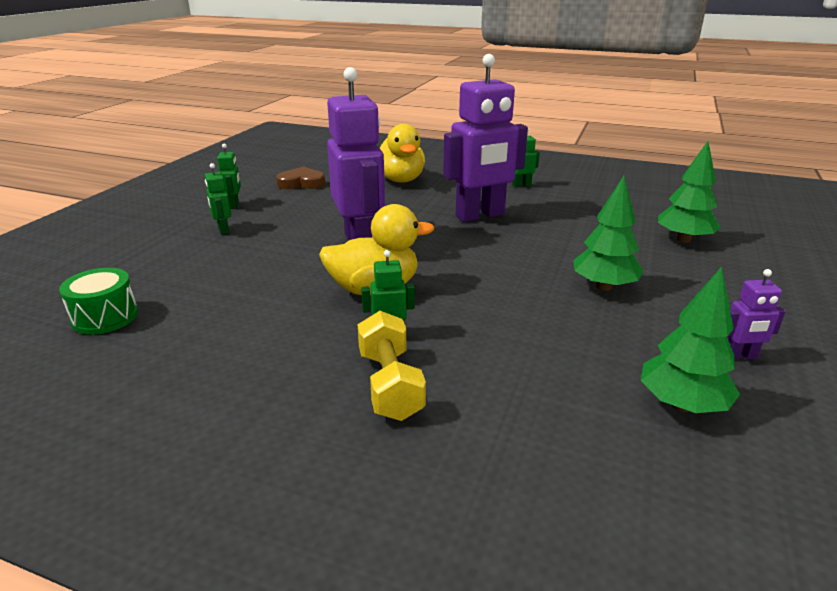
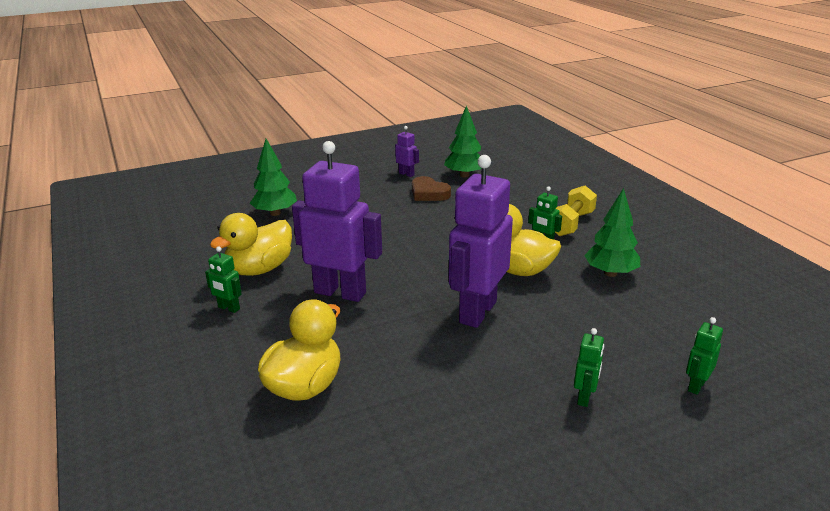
camera: 135 degrees left, 0 degrees up
(105, 317) = (727, 333): green drum -> none
(234, 205) = (542, 445): green robot -> green robot (696, 386)
(301, 183) = (417, 452): brown heart -> brown heart (429, 193)
(565, 205) = (259, 269): none -> yellow duck
(604, 286) = (388, 214): green tree -> green tree (610, 273)

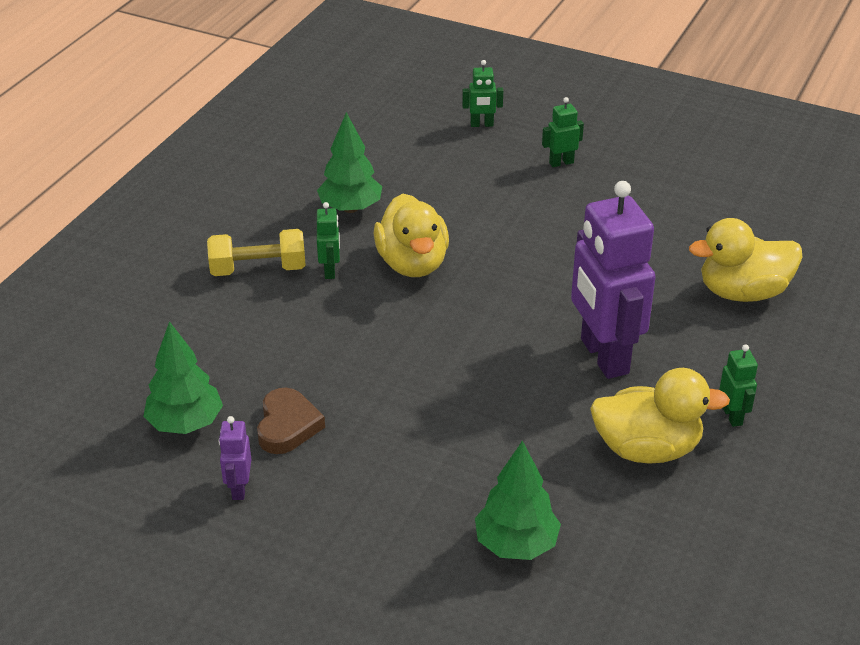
camera: 130 degrees left, 10 degrees up
(477, 312) = (519, 255): purple robot -> none

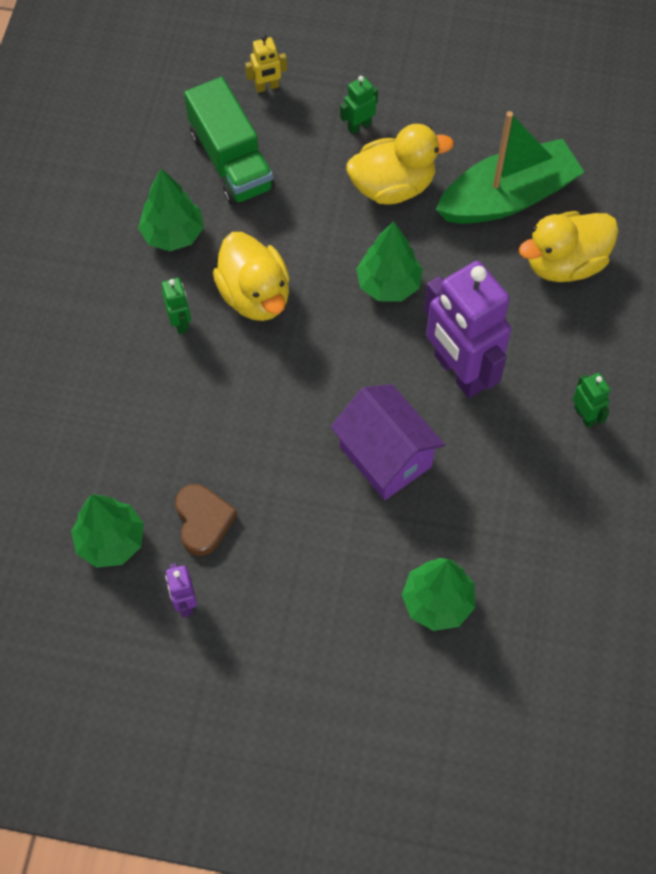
camera: 15 degrees left, 25 degrees up
(258, 269) = (111, 336): yellow dumbbell -> none
(427, 168) = (231, 161): none -> green truck
(481, 125) = (267, 87): green robot -> yellow robot
(501, 409) = (385, 456): none -> purple house
(551, 278) = (388, 284): none -> green tree
(647, 449) = (521, 471): yellow duck -> yellow duck (393, 186)
(696, 234) = (508, 197): none -> green boat

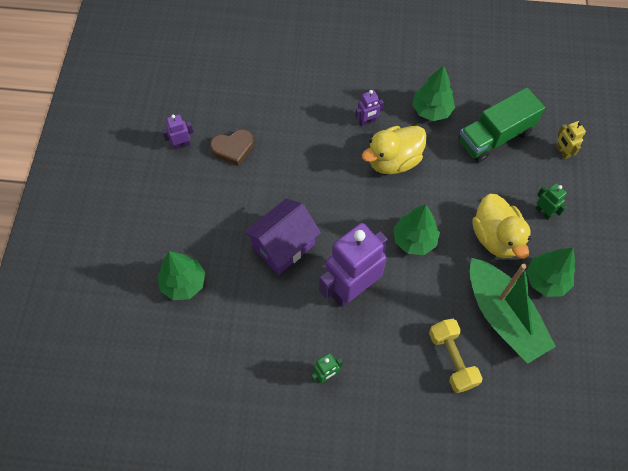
camera: 85 degrees right, 0 degrees up
(111, 541) = (218, 104): green tree -> green tree (546, 280)
(180, 322) = (367, 121): green robot -> purple robot
(564, 263) = (452, 359): yellow duck -> yellow dumbbell

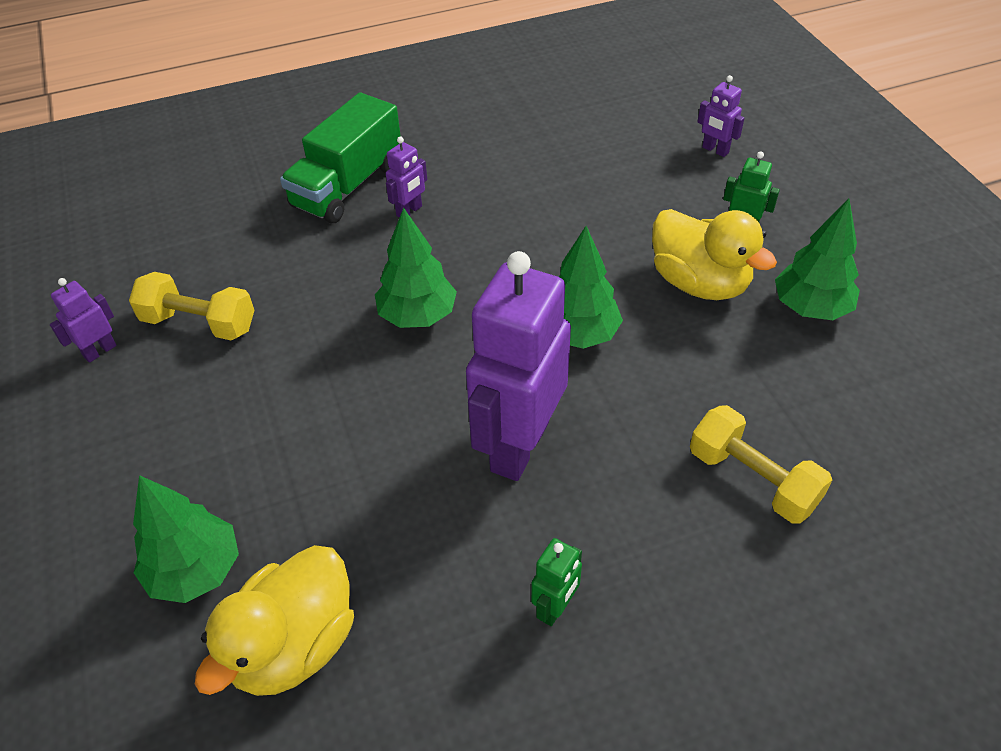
camera: 25 degrees left, 15 degrees down
(233, 148) = (199, 323): brown heart -> yellow dumbbell
(283, 246) = (362, 430): purple house -> none
(393, 161) = (480, 245): yellow duck -> yellow duck (294, 645)
(431, 110) = (499, 166): green tree -> green tree (418, 316)
(495, 137) = (611, 165): green truck -> green truck (347, 186)
(503, 317) = (786, 382): green boat -> none
(562, 152) = (715, 150): yellow robot -> purple robot

